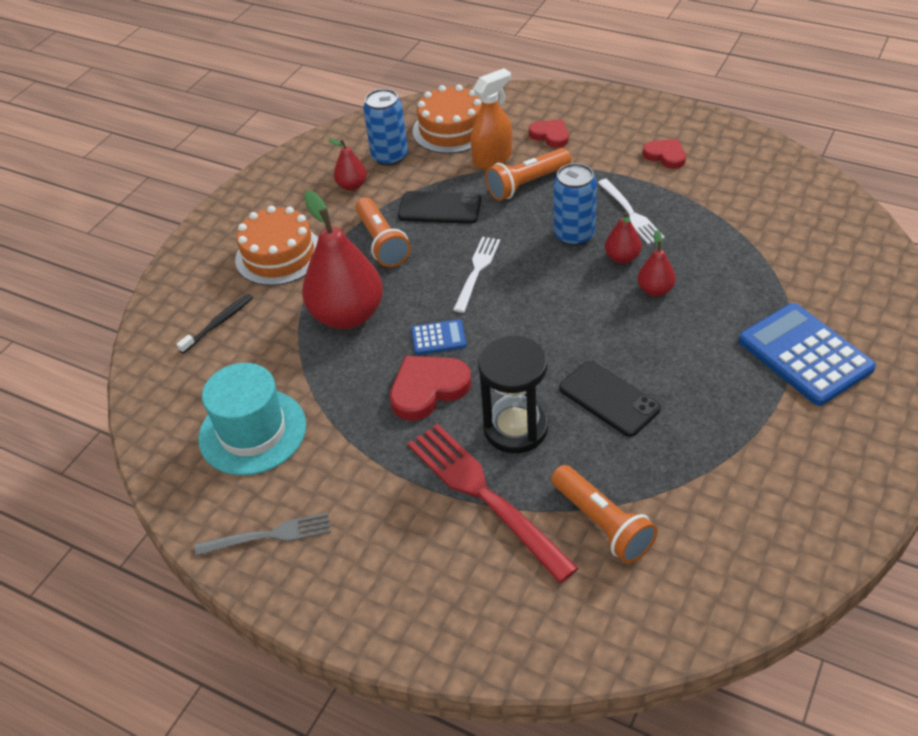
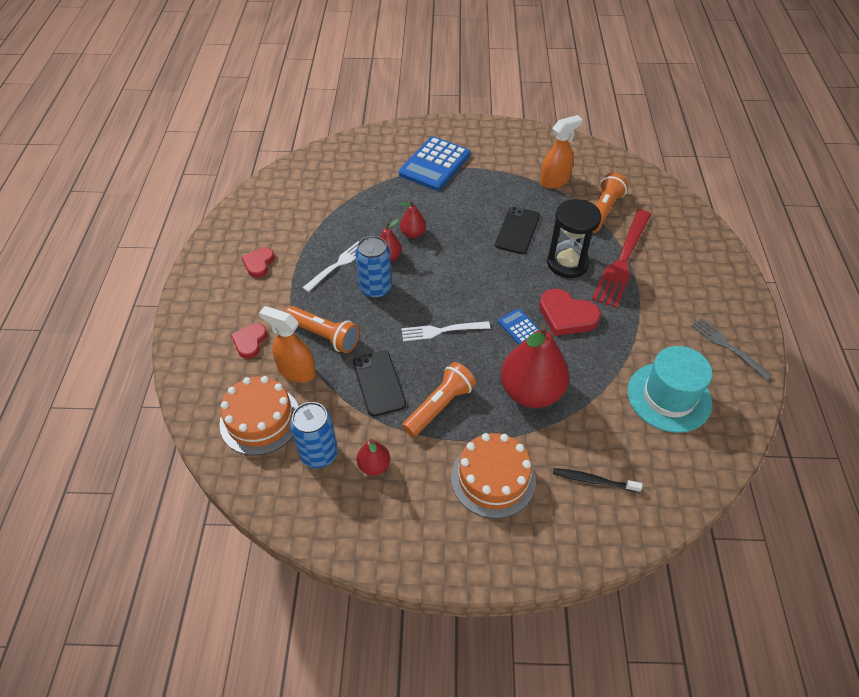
camera: 120 degrees left, 5 degrees up
(705, 491) = (554, 181): none -> orange spray bottle

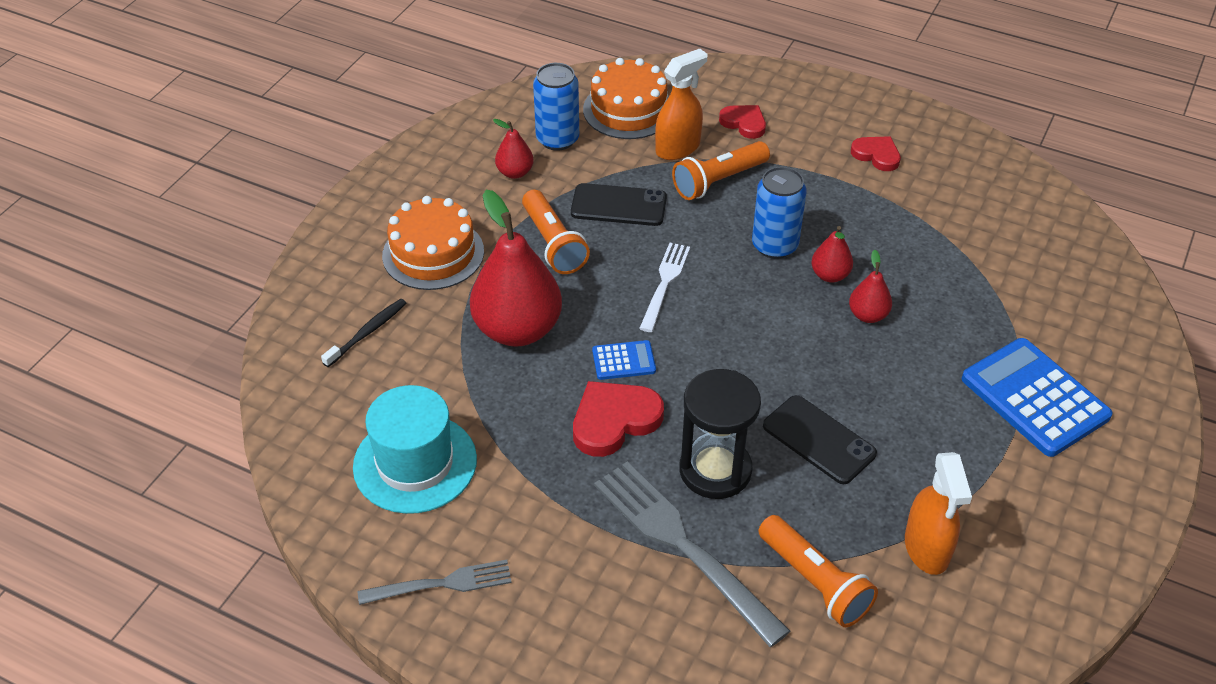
camera: 115 degrees right, 5 degrees down
(337, 265) = (838, 223): white fork -> none
(623, 260) = (683, 546): red fork -> grey fork

